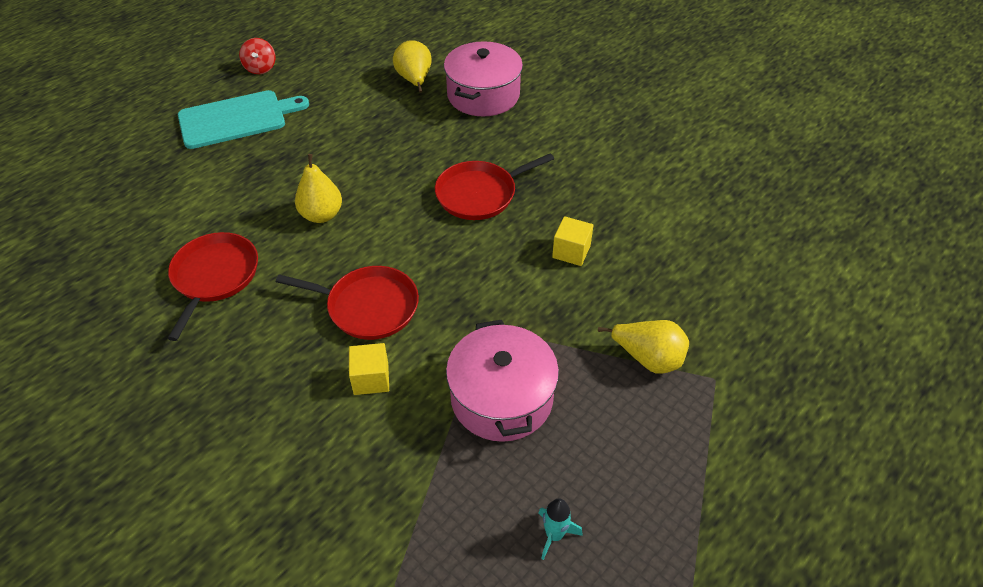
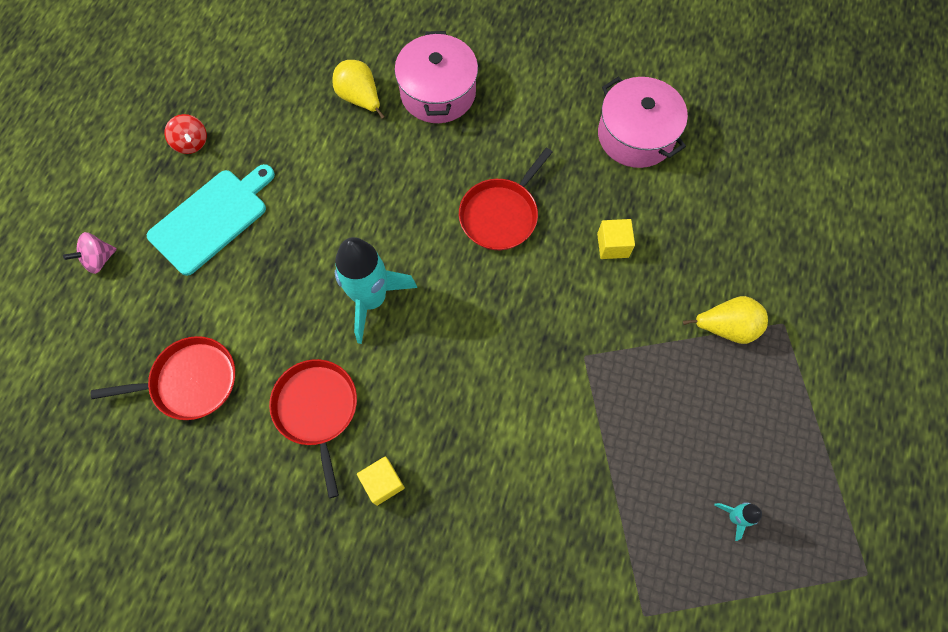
camera: 25 degrees left, 20 degrees up
(132, 117) = (99, 259): none -> pink spinning top
(321, 215) = (371, 299): yellow pear -> turquoise rocket
(368, 306) = (474, 379): red pan -> red pan (190, 381)
(371, 379) = (520, 448): yellow cube -> yellow cube (383, 483)
(502, 398) = (633, 417): pink pot -> pink pot (636, 135)

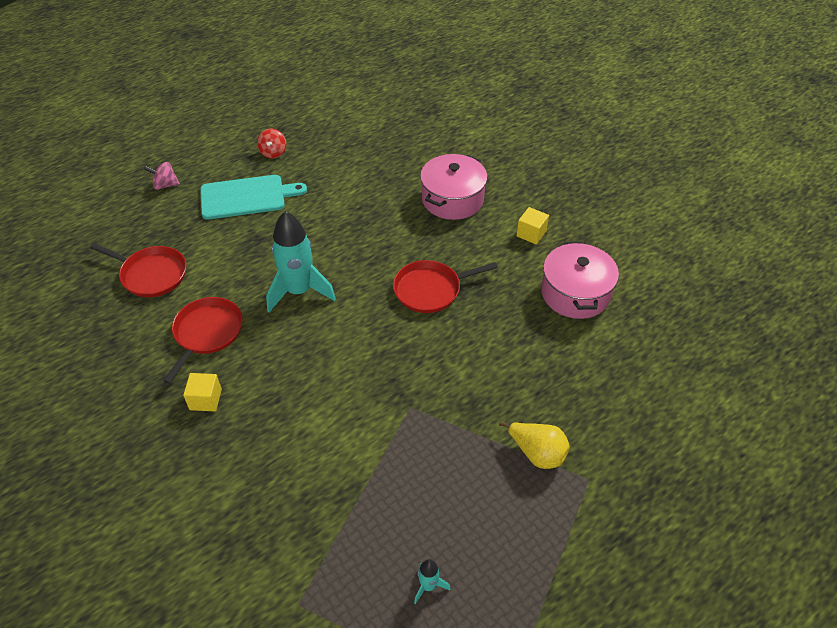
camera: 35 degrees right, 20 degrees down
(360, 99) = (397, 178): yellow pear -> none
(613, 245) = (495, 351): yellow cube -> yellow cube (531, 234)

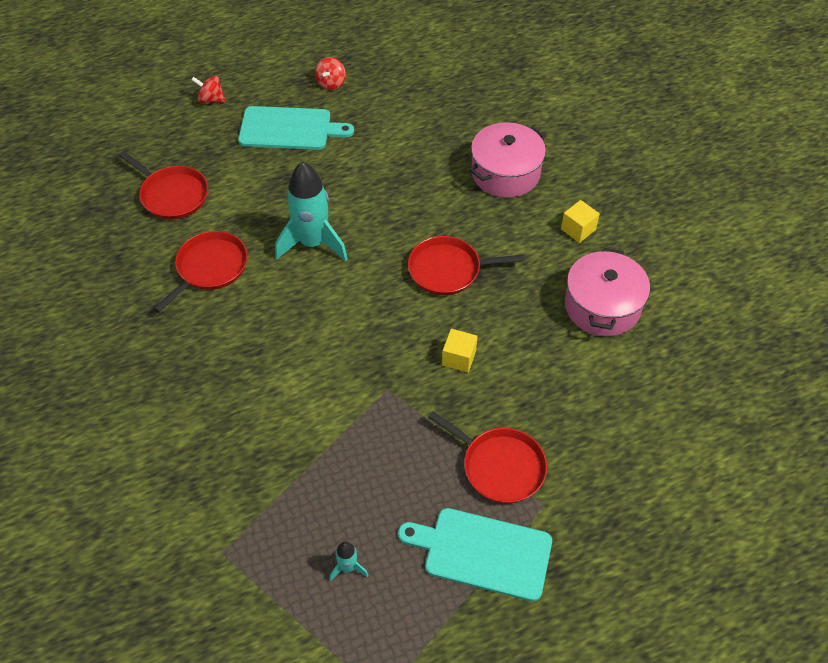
camera: 15 degrees right, 5 degrees up
(165, 185) = (211, 100): pink spinning top -> red spinning top
(205, 399) = (190, 336): yellow cube -> yellow cube (459, 358)
(537, 453) = (500, 466): yellow pear -> red pan
(550, 538) = (482, 552): none -> turquoise cutting board

